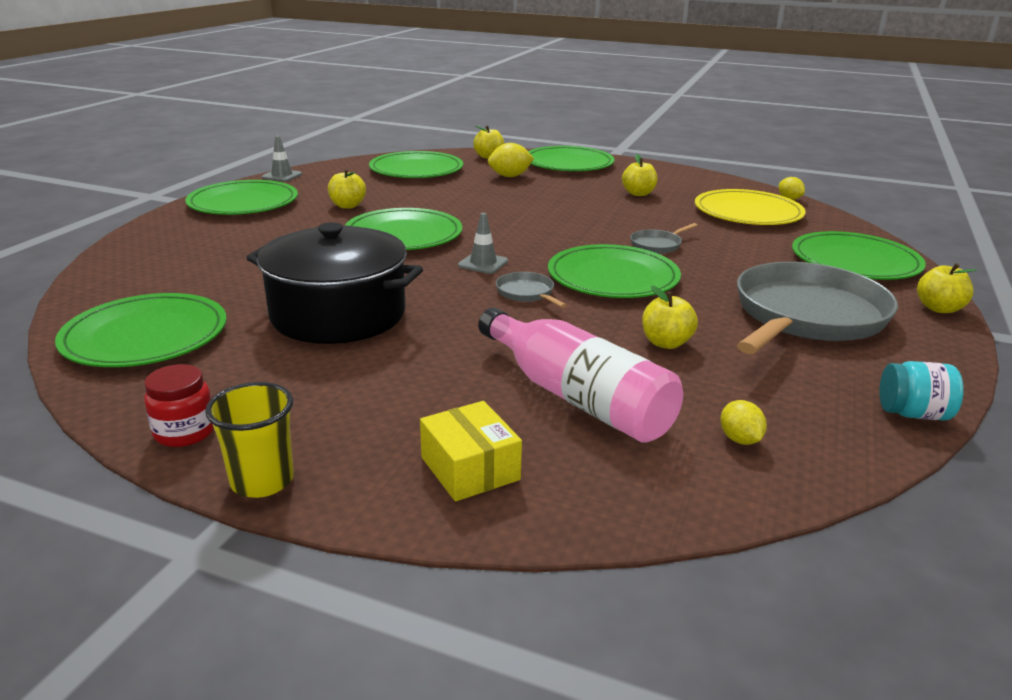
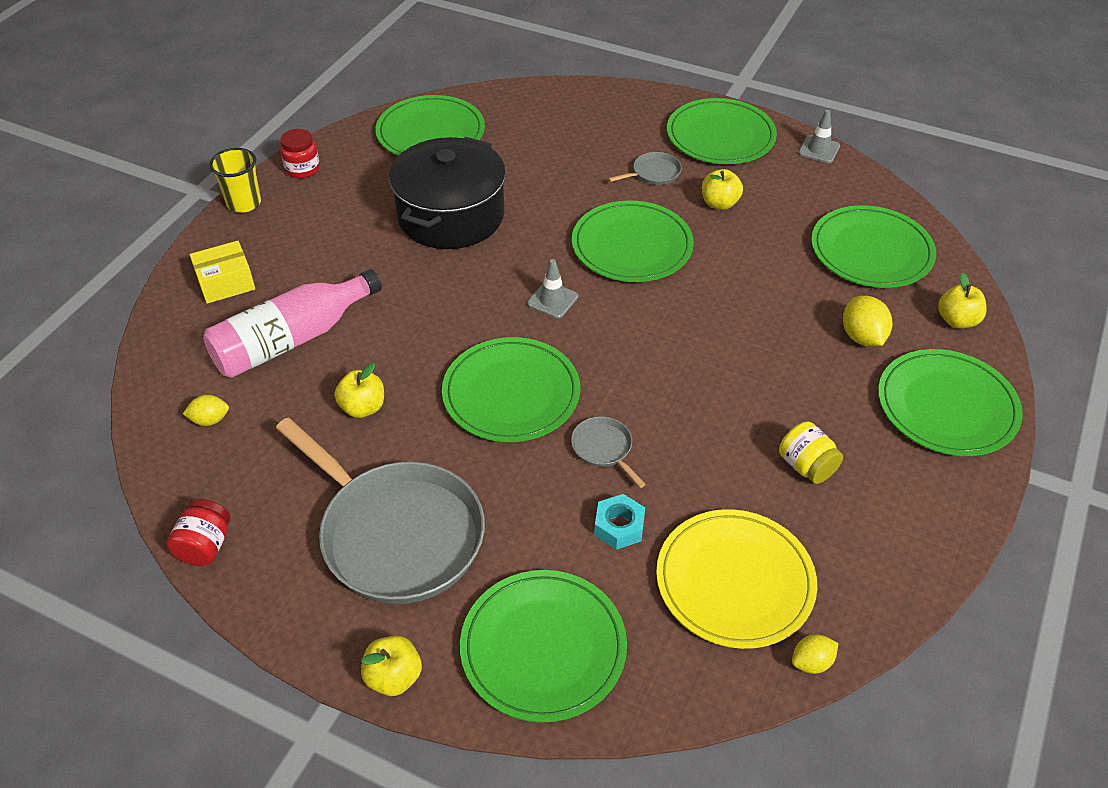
camera: 95 degrees right, 20 degrees up
(526, 293) = (479, 326): grey pan -> grey pan (654, 173)
(638, 193) = (806, 466): yellow apple -> yellow jar
(730, 240) = (619, 527): none -> turquoise nut
(913, 414) = (205, 546): turquoise jar -> red jar

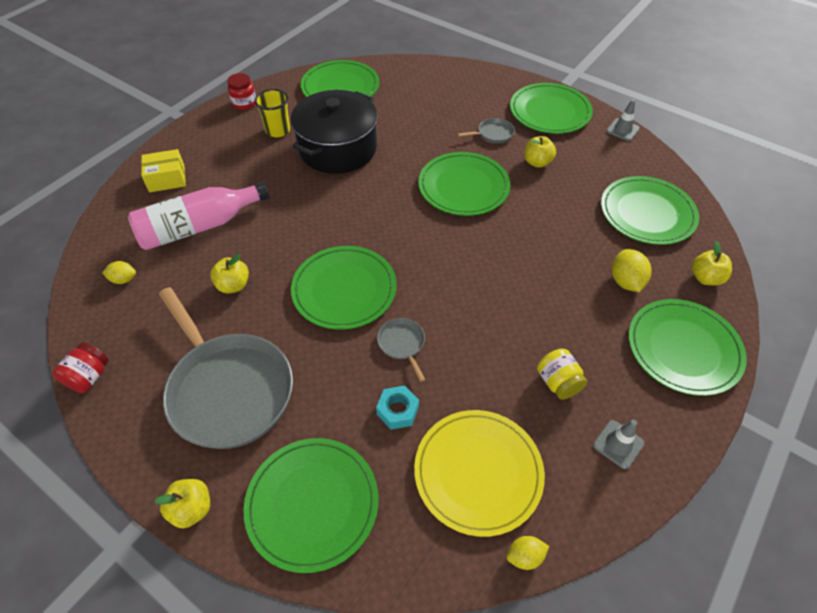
camera: 10 degrees right, 5 degrees up
(244, 203) = (197, 123): yellow cup -> yellow cup (278, 130)
(552, 300) = (394, 221): grey traffic cone -> grey traffic cone (618, 444)

